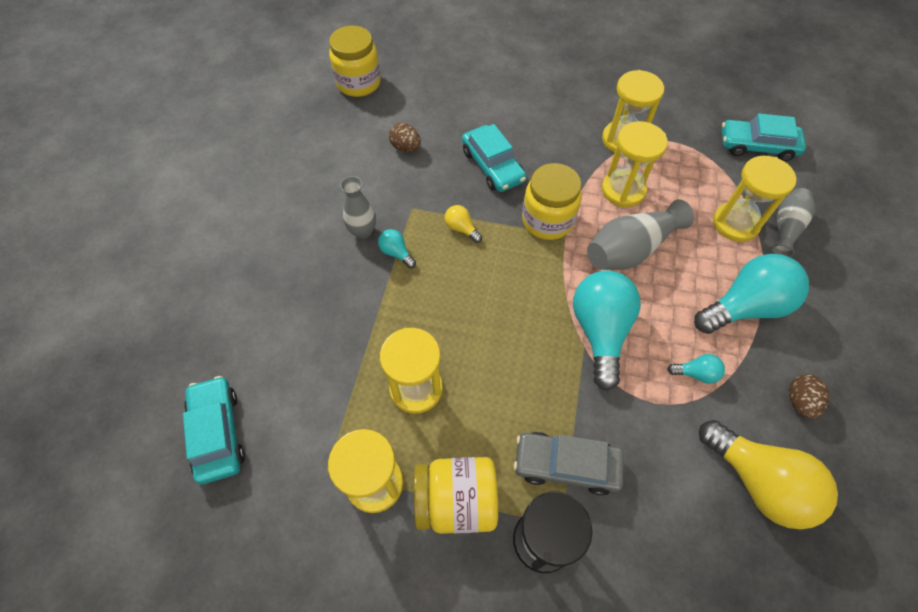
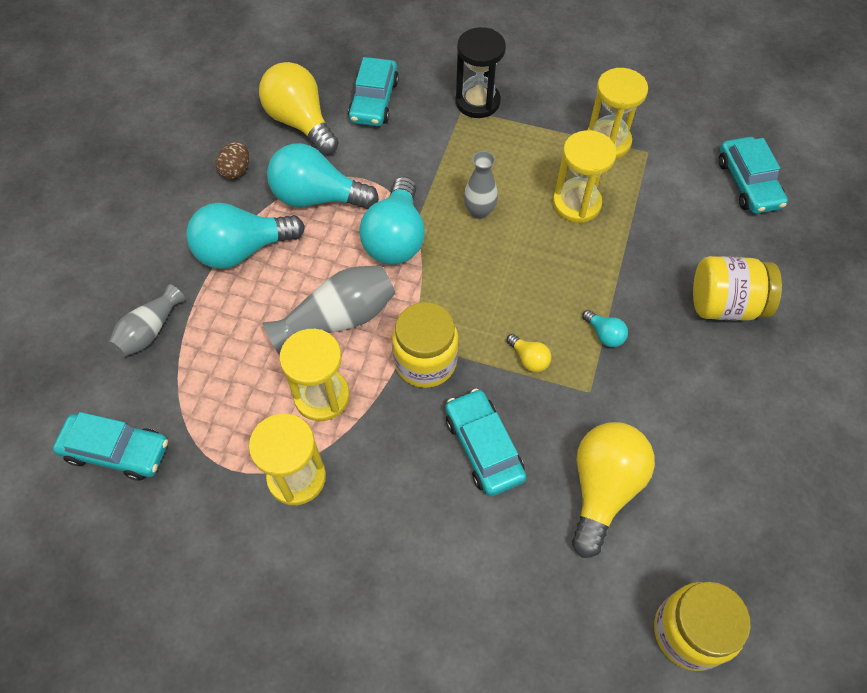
camera: 175 degrees left, 0 degrees up
(363, 231) = (646, 364): grey vase -> grey vase (479, 211)
(406, 147) = (603, 488): brown egg -> yellow light bulb
(456, 501) = (541, 127): yellow jar -> yellow jar (725, 305)
(566, 465) = (450, 142): grey car -> none
(679, 530) = (374, 101): none -> turquoise car
(696, 373) = (317, 197): turquoise light bulb -> turquoise light bulb, size x2.28
(735, 223) = (205, 340): yellow hourglass -> none

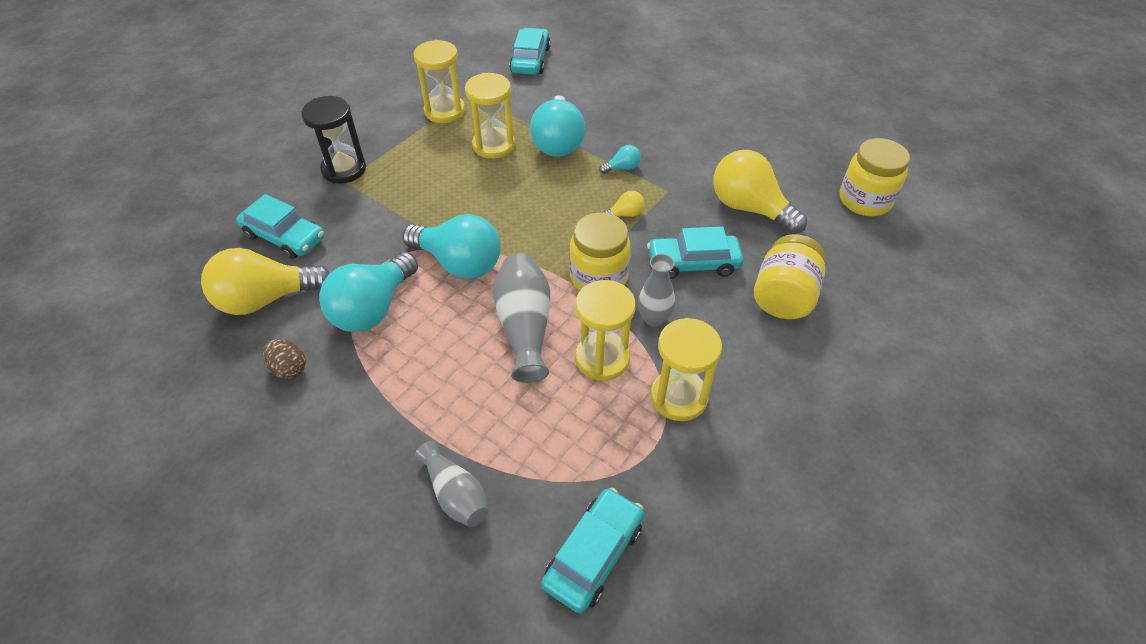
camera: 70 degrees left, 10 degrees down
(242, 250) = (399, 385): turquoise light bulb -> turquoise light bulb (558, 142)
(479, 211) = (464, 202): grey vase -> grey vase (654, 318)
(725, 305) = (626, 104): yellow jar -> yellow jar (783, 296)
(748, 183) = (530, 60): turquoise car -> turquoise car turned 90 degrees counterclockwise

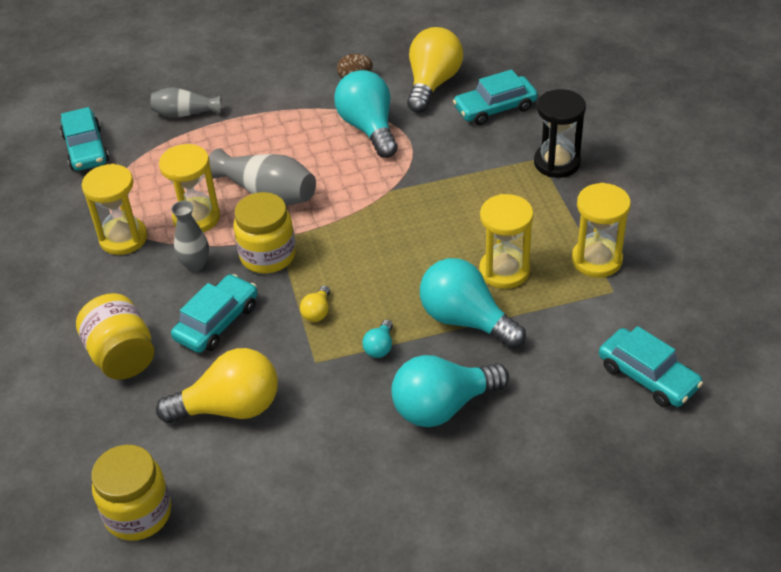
camera: 130 degrees right, 5 degrees down
(459, 263) = (368, 186): turquoise light bulb -> turquoise light bulb (443, 406)

